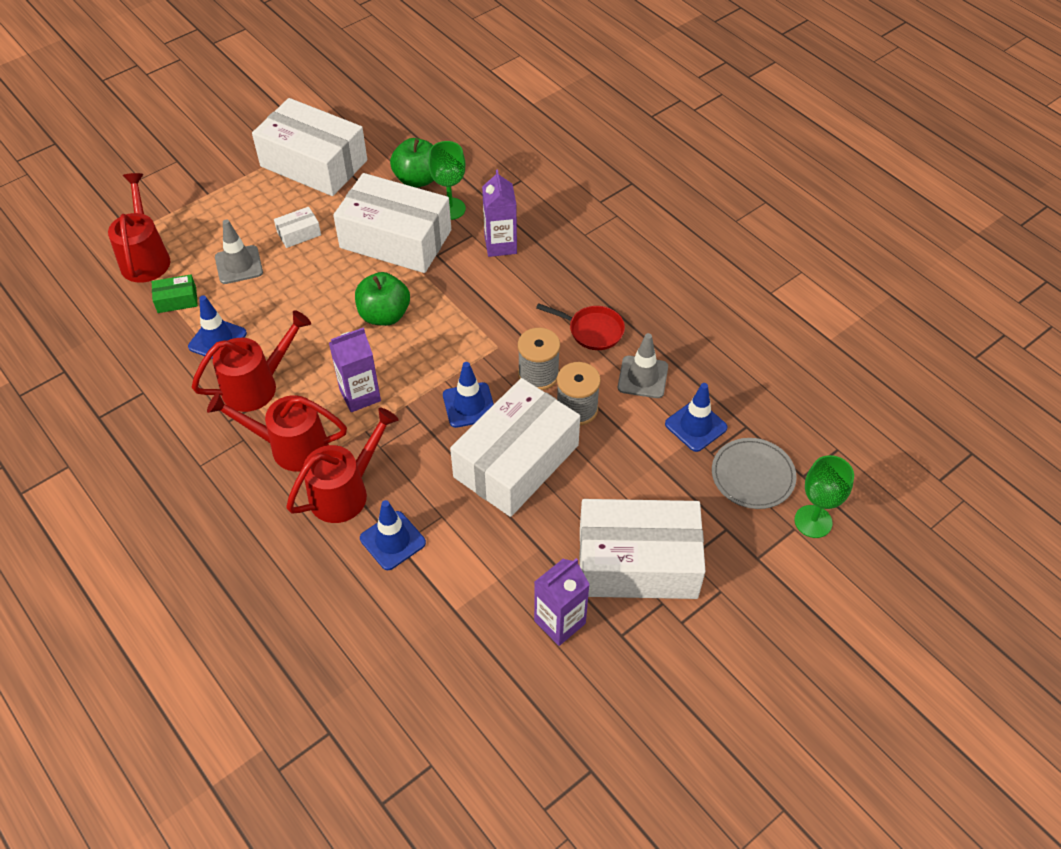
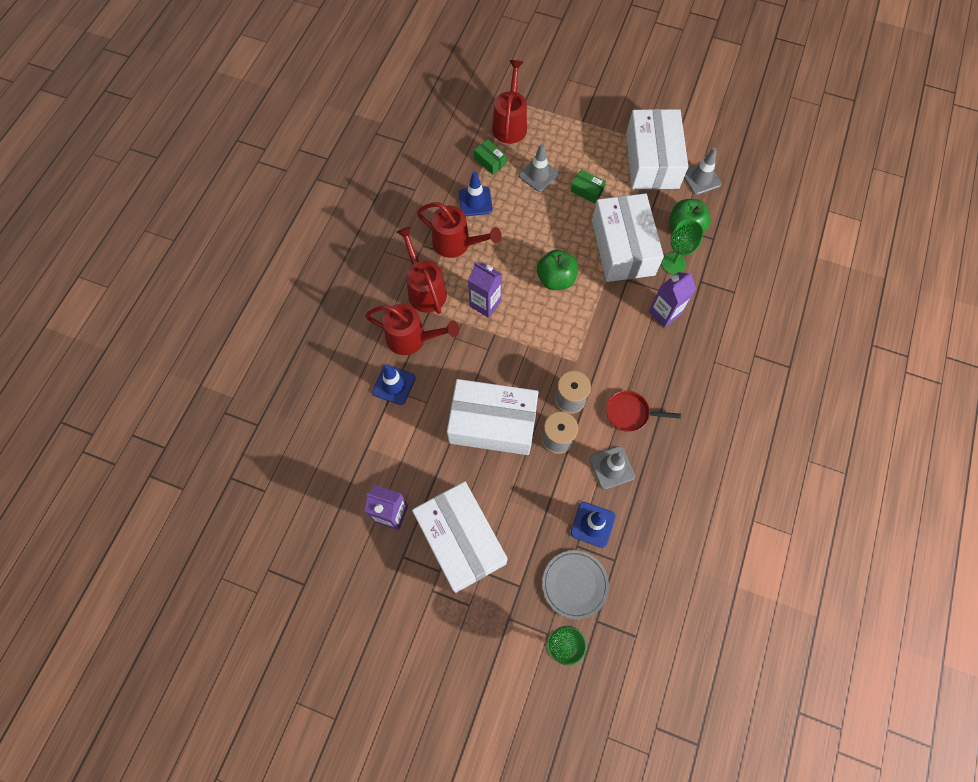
camera: 60 degrees right, 15 degrees up
(146, 257) = (510, 124): red watering can -> red watering can turned 45 degrees counterclockwise
(299, 233) = (587, 190): white box -> green box
(371, 138) = (701, 179): none -> grey traffic cone
(469, 405) = (518, 370): blue traffic cone -> none
(592, 330) = (630, 413): red pan -> red pan turned 105 degrees clockwise

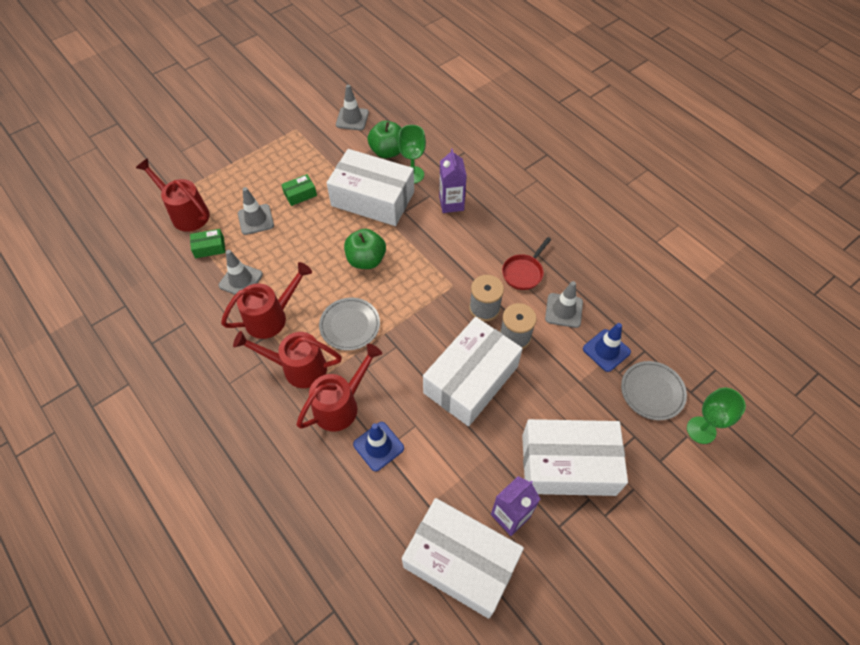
camera: 60 degrees left, 10 degrees down
(475, 201) = (241, 280): blue traffic cone -> grey traffic cone
(485, 303) = (350, 325): purple carton -> grey plate
(652, 160) = (310, 139): white box -> white box (461, 562)

